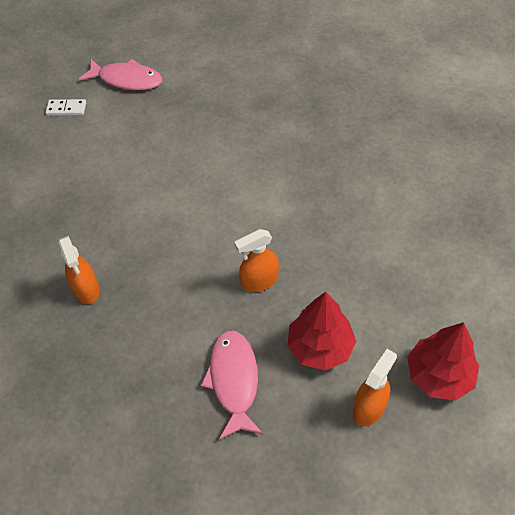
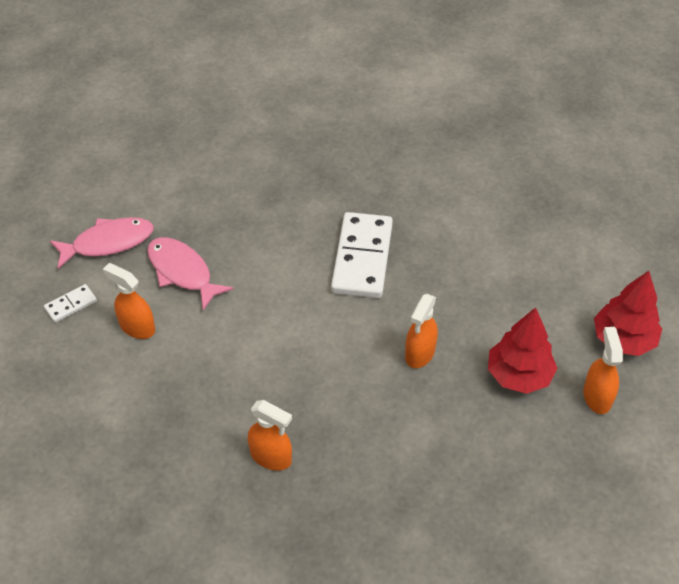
camera: 40 degrees left, 5 degrees down
(90, 146) = (137, 327): none -> orange spray bottle
(234, 380) = (477, 446): pink fish -> pink fish (182, 272)
(285, 183) = (362, 258): none -> white domino

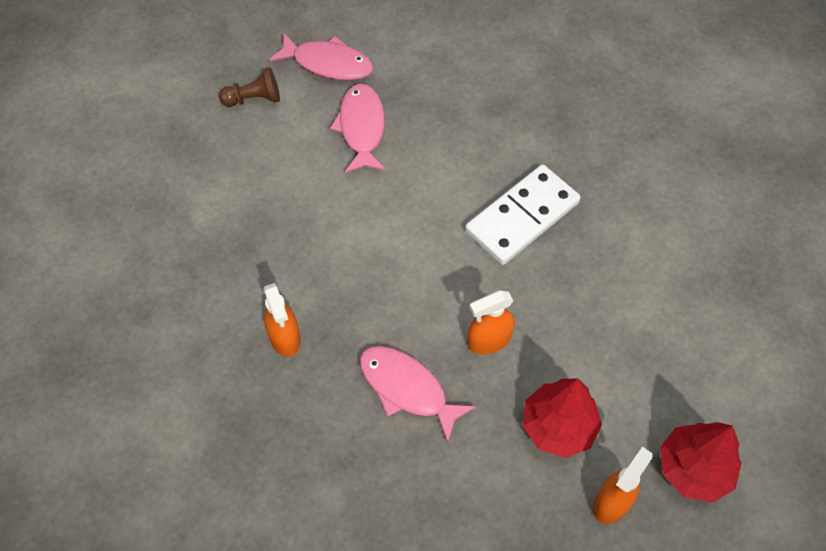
camera: 40 degrees right, 10 degrees up
(71, 305) = (254, 99): white domino -> brown pawn
(137, 327) = (285, 152): orange spray bottle -> none
(396, 425) = (407, 389): none -> pink fish

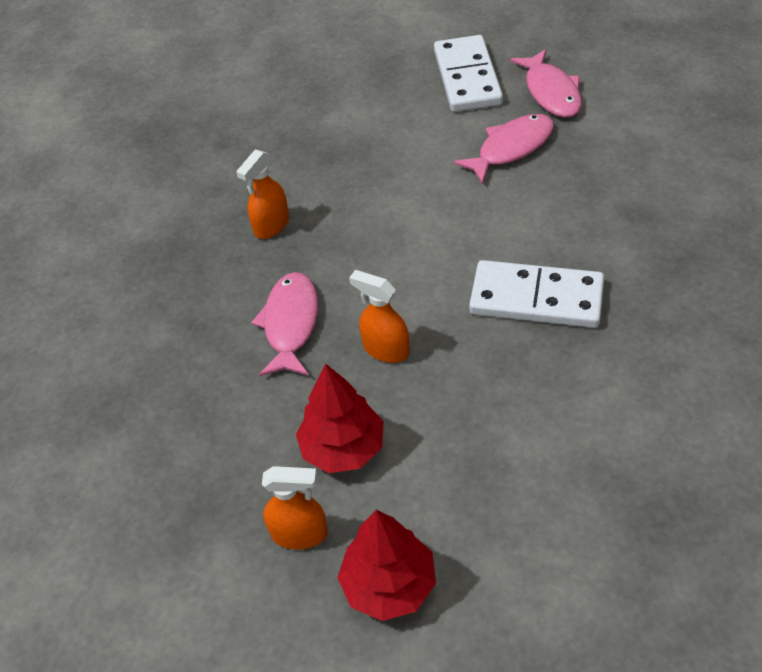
camera: 60 degrees right, 10 degrees down
(254, 99) = (467, 78): brown pawn -> white domino

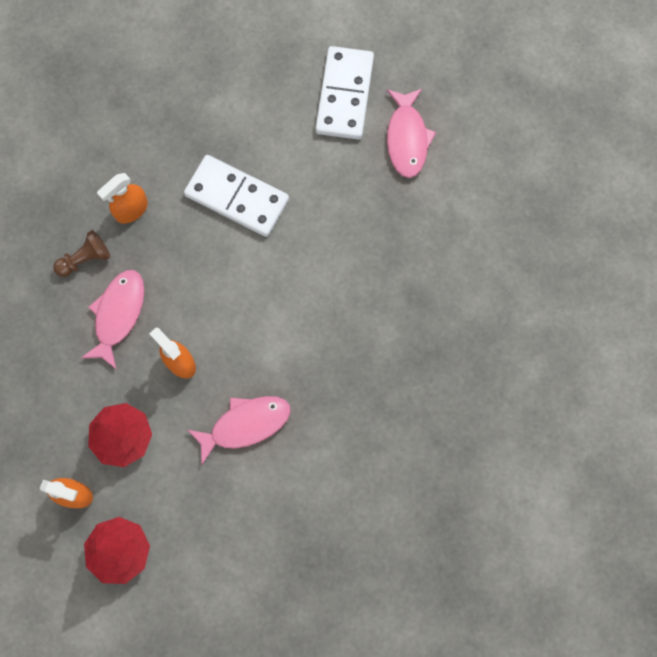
camera: 10 degrees right, 25 degrees up
(232, 283) = (85, 259): none -> brown pawn
(511, 148) = (348, 192): pink fish -> pink fish (245, 425)
(536, 298) = (306, 353): white domino -> white domino (237, 197)

